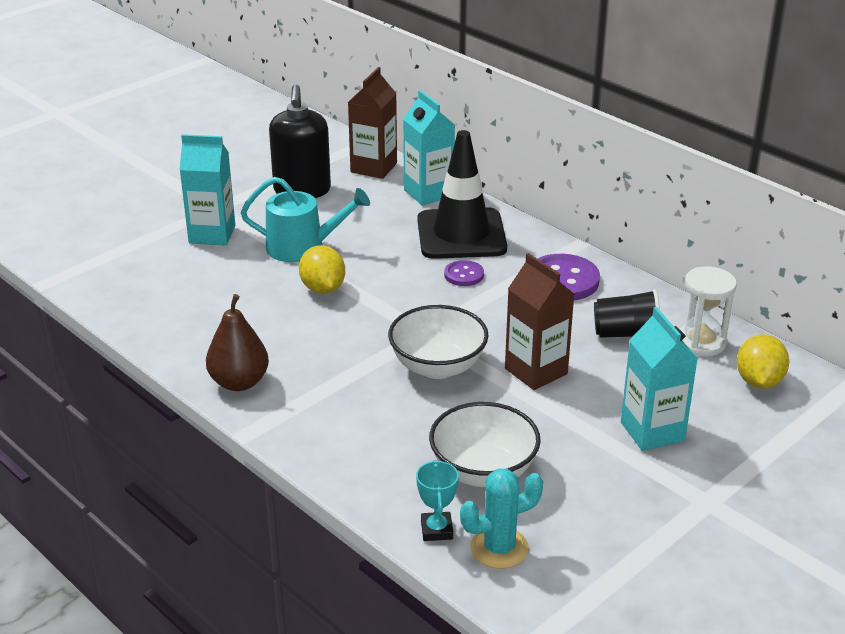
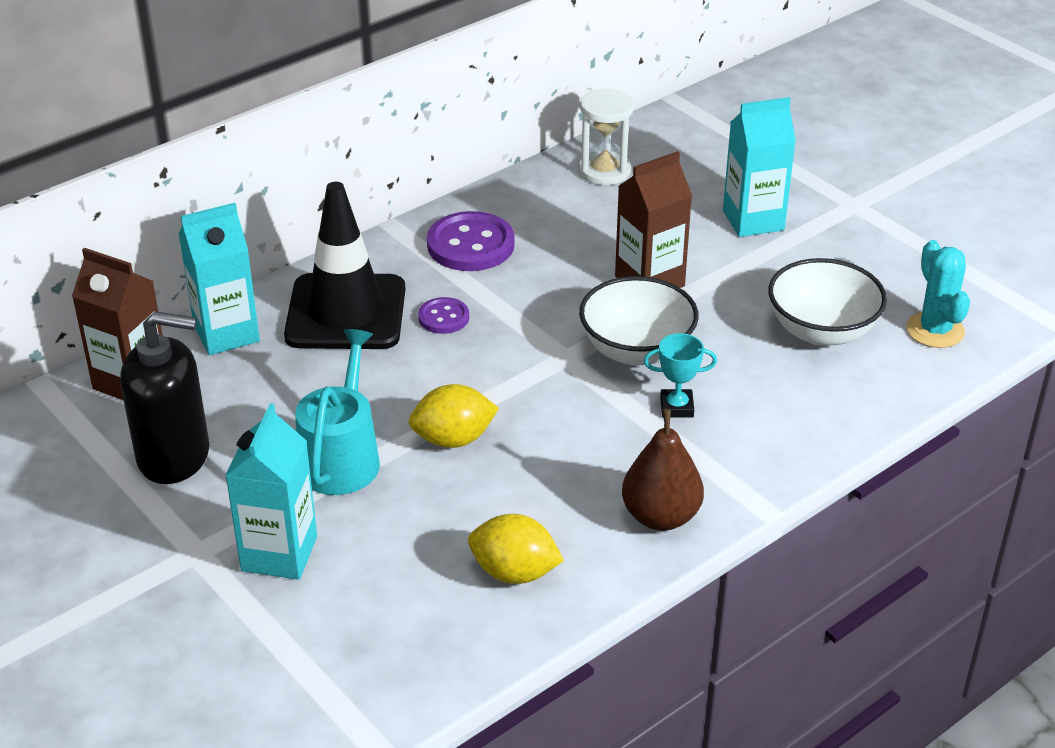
camera: 85 degrees left, 5 degrees up
(436, 530) = (914, 368): turquoise trophy -> turquoise trophy (676, 407)
(626, 334) = (585, 215): black cup -> none
(759, 381) = (673, 149): yellow lemon -> yellow lemon (514, 572)

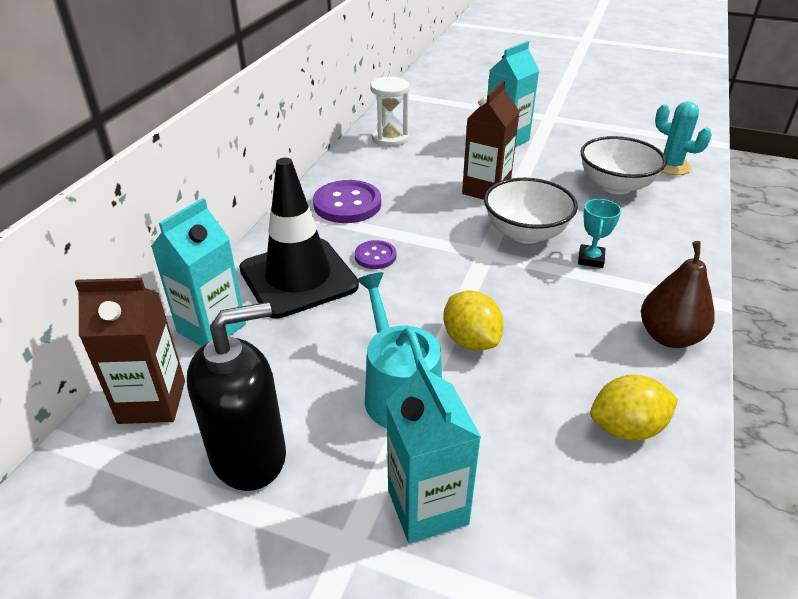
camera: 30 degrees left, 0 degrees up
(453, 439) = (471, 340): yellow lemon -> yellow lemon turned 75 degrees counterclockwise
(676, 407) = (591, 259): turquoise trophy -> turquoise trophy turned 45 degrees counterclockwise

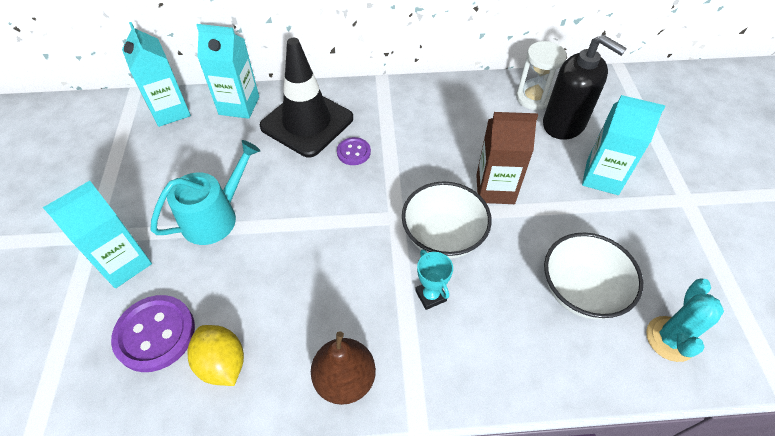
camera: 65 degrees right, 15 degrees up
(152, 402) = (170, 111): brown carton -> turquoise carton
(249, 455) = (143, 168): black soap dispenser -> black soap dispenser (564, 124)
(347, 204) = (412, 111): purple button -> purple button (155, 334)
(471, 340) = (281, 240): yellow lemon -> none
(591, 259) = (430, 296): turquoise trophy -> turquoise trophy turned 75 degrees clockwise

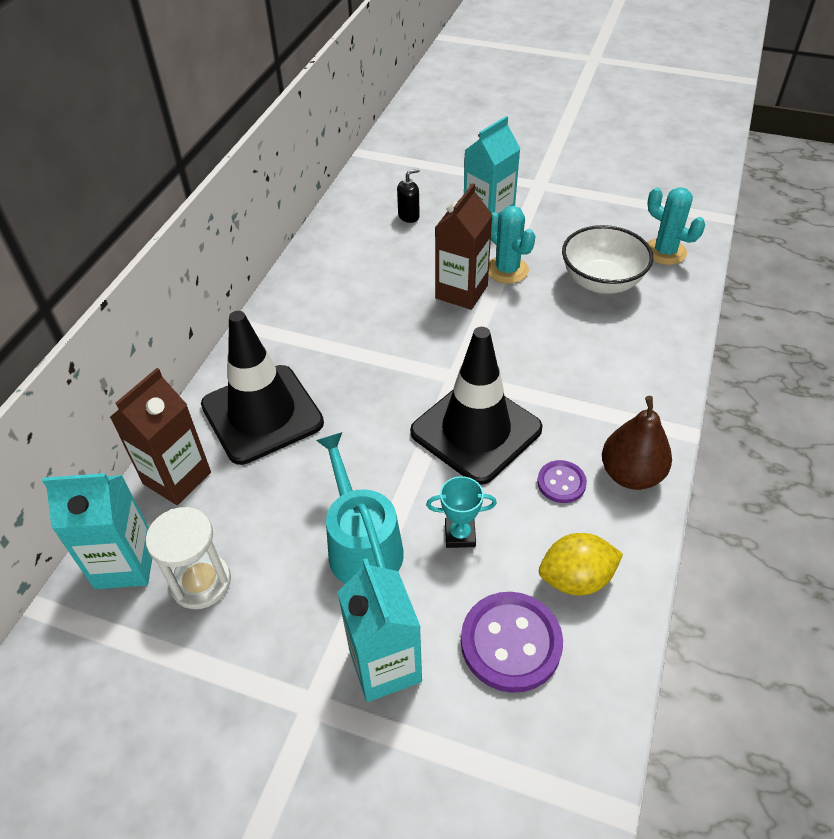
camera: 65 degrees left, 5 degrees down
(239, 105) = (177, 478): turquoise carton -> brown carton
(345, 249) = (476, 430): none -> black traffic cone
(353, 152) = (341, 384): purple button -> purple button (561, 483)
(430, 296) = (564, 381): turquoise trophy -> turquoise trophy (460, 535)
(443, 236) = (499, 349): white bowl -> none
(533, 98) = (359, 222): white hourglass -> white hourglass (201, 582)
(545, 212) = (507, 270): none -> turquoise cactus
(564, 124) = (409, 216): black soap dispenser -> black soap dispenser, size x0.45

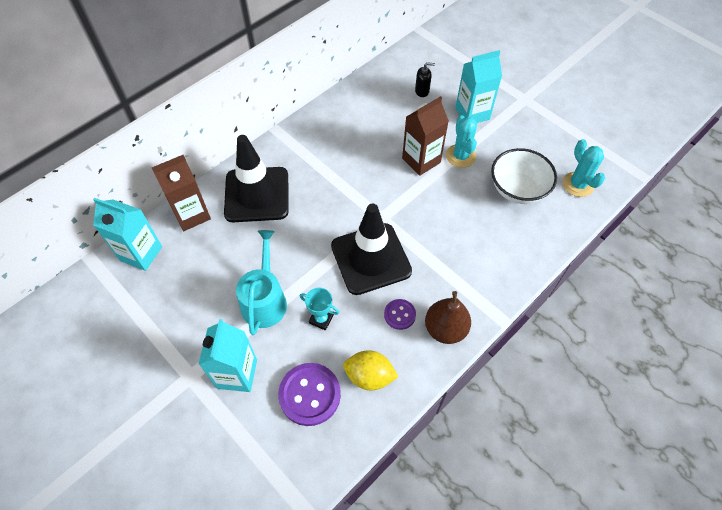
camera: 25 degrees right, 10 degrees up
(201, 582) = (172, 282): white hourglass -> none

